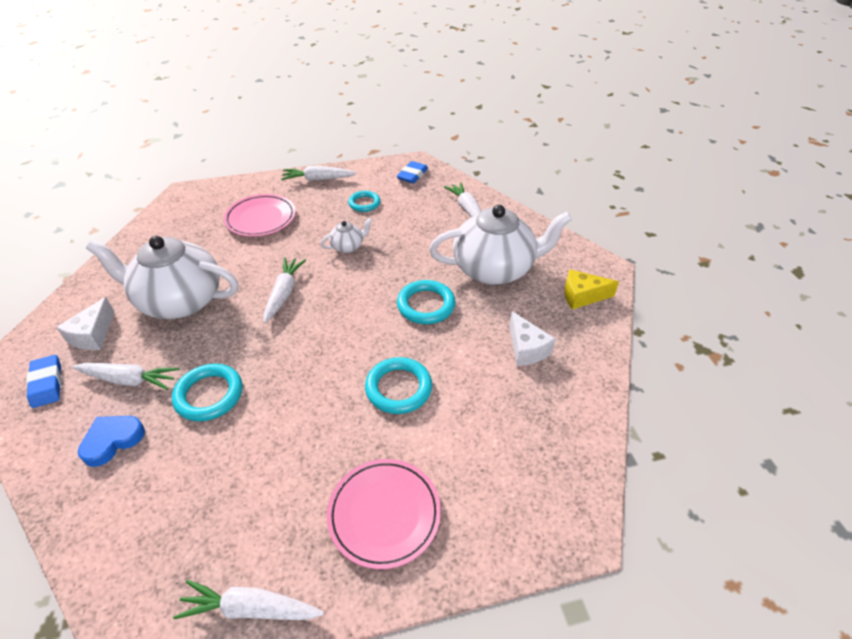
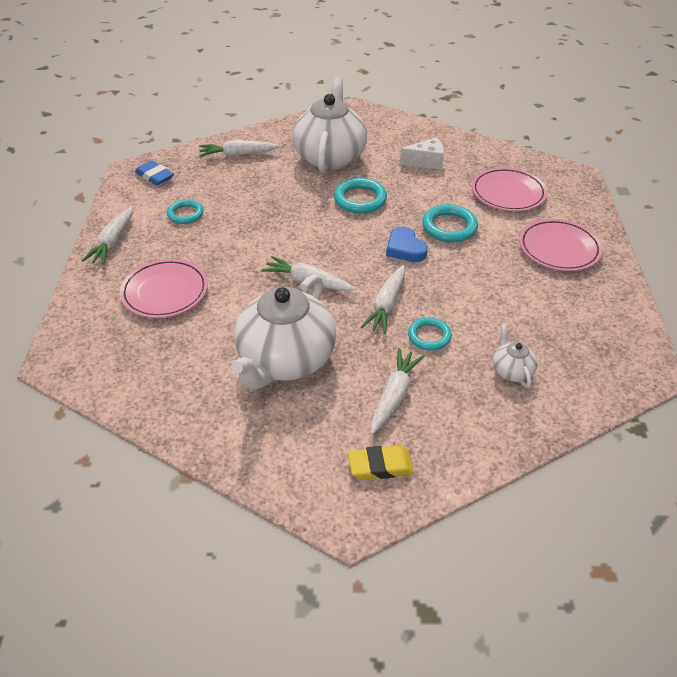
camera: 75 degrees left, 0 degrees up
(47, 384) = (380, 466): blue eraser -> yellow eraser
(93, 335) = (314, 433): white cheese -> none
(112, 440) = (469, 402): blue heart -> blue heart (405, 248)
(209, 395) = (429, 336): turquoise ring -> turquoise ring, size x0.67
(251, 608) = (624, 316): white carrot -> white carrot (386, 305)
(348, 246) = (254, 233): white teapot -> white teapot (511, 370)
(493, 442) = (508, 193): none -> pink plate
(582, 296) = (380, 126): yellow cheese -> none

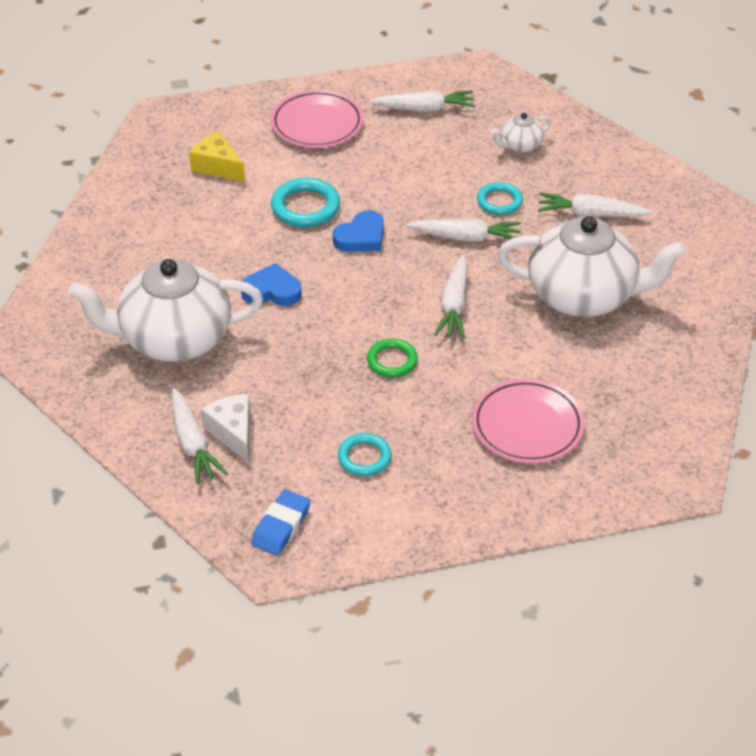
camera: 105 degrees left, 0 degrees up
(113, 242) = (454, 515): white carrot -> white carrot (424, 109)
(265, 240) = (392, 361): none -> green ring
(360, 199) = (272, 291): turquoise ring -> blue heart
(380, 466) = (674, 211): yellow eraser -> none
(426, 161) = (161, 243): white cheese -> white cheese (233, 432)
(508, 193) = (217, 166): pink plate -> yellow cheese

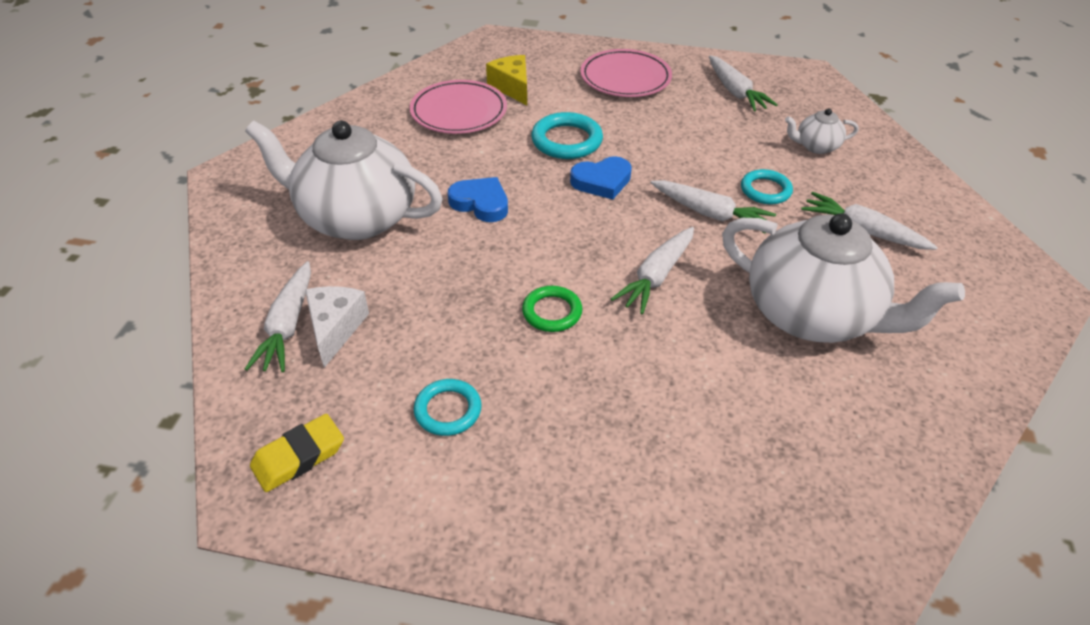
camera: 25 degrees right, 0 degrees up
(281, 526) = (299, 456): blue eraser -> yellow eraser
(424, 109) = (735, 92): white carrot -> white carrot turned 45 degrees clockwise
(527, 426) = (662, 446): pink plate -> pink plate (459, 112)

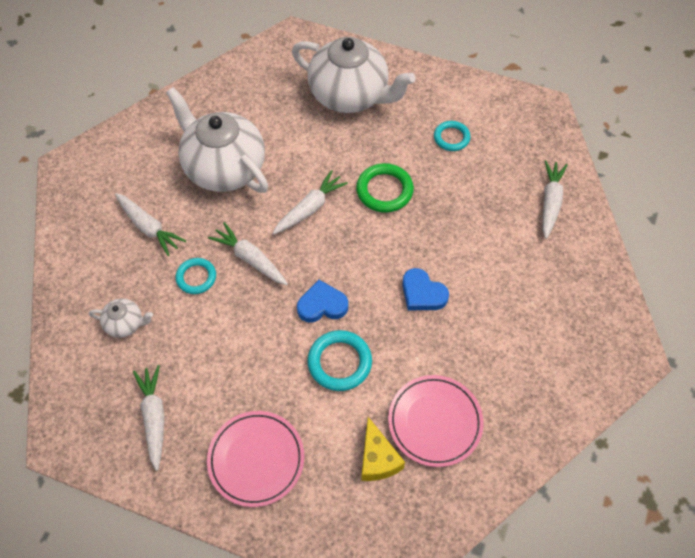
camera: 170 degrees left, 15 degrees up
(299, 456) = (528, 124): yellow eraser -> none
(335, 328) = (520, 196): white cheese -> none
(356, 217) = (518, 291): white teapot -> white teapot (350, 95)
(552, 312) = (384, 190): green ring -> green ring, size x1.50

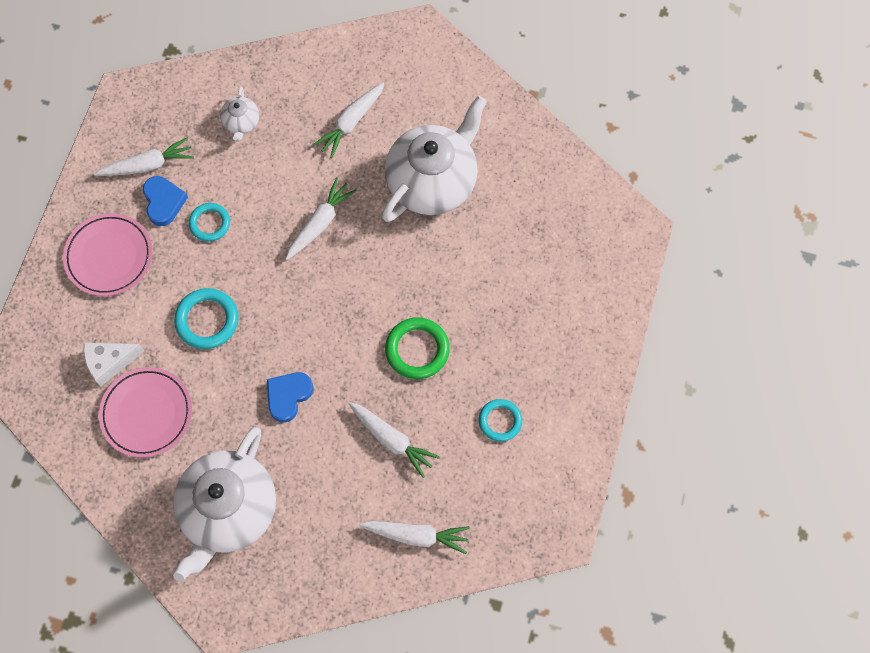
camera: 85 degrees right, 10 degrees up
(196, 277) = (295, 176): turquoise ring -> turquoise ring (210, 223)
(310, 208) = (387, 274): white carrot -> white carrot (392, 439)
(322, 305) = (270, 298): blue heart -> blue heart (164, 202)
(350, 95) = (551, 302): white teapot -> white teapot (229, 510)
(377, 459) = (110, 362): yellow cheese -> white cheese

